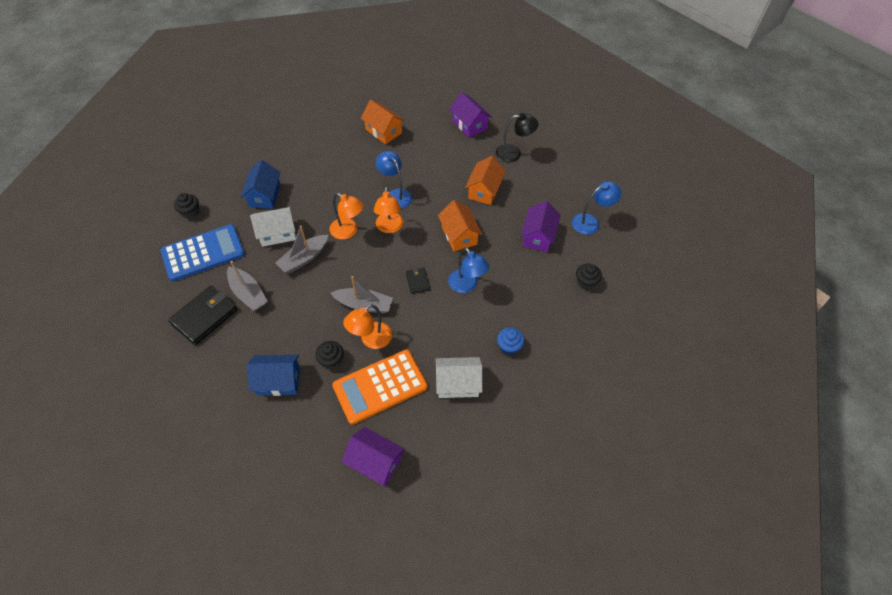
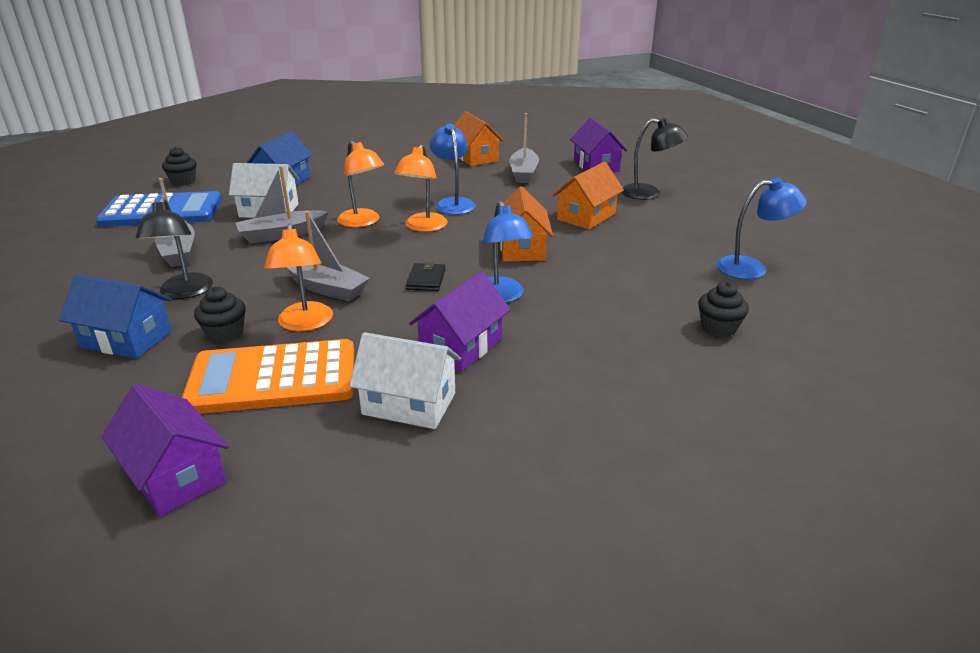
camera: 20 degrees right, 25 degrees down
(205, 316) = (101, 260): black wallet -> none
(282, 332) = (184, 292): none -> black lamp
(371, 340) = (305, 324): orange lamp -> orange lamp turned 75 degrees counterclockwise
(425, 145) = (523, 173): none -> grey boat
(509, 346) = (534, 377): blue cupcake -> none
(538, 236) = (652, 268): purple house -> purple house (461, 346)

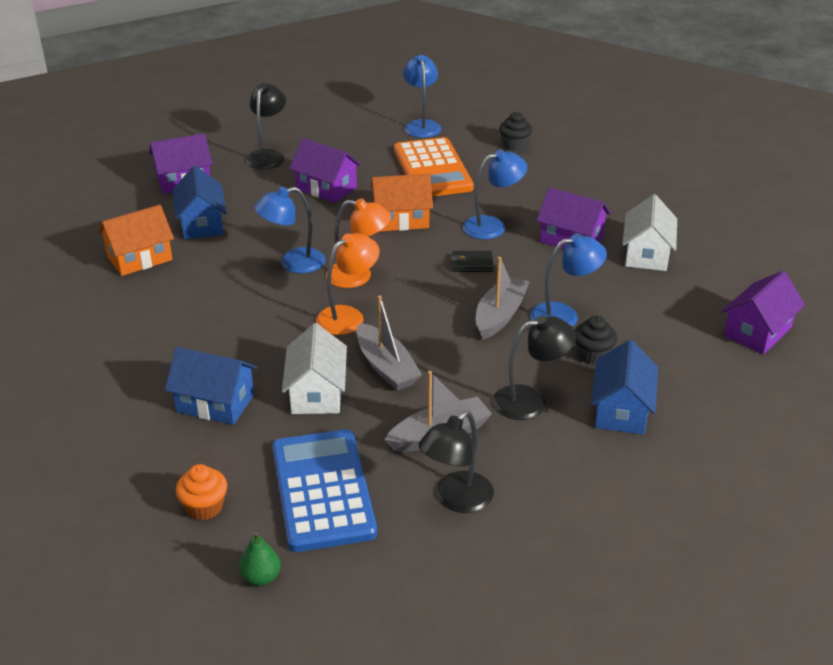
camera: 95 degrees left, 5 degrees up
(101, 253) = (456, 500): none -> black lamp
(106, 195) = (261, 577): none -> green pear
(183, 181) = (204, 507): black cupcake -> orange cupcake
(273, 378) = (643, 315): orange calculator -> orange calculator (432, 169)
(305, 324) = (564, 315): orange lamp -> blue lamp
(523, 173) = (202, 224): grey boat -> blue house
(586, 216) = (326, 188): orange house -> purple house

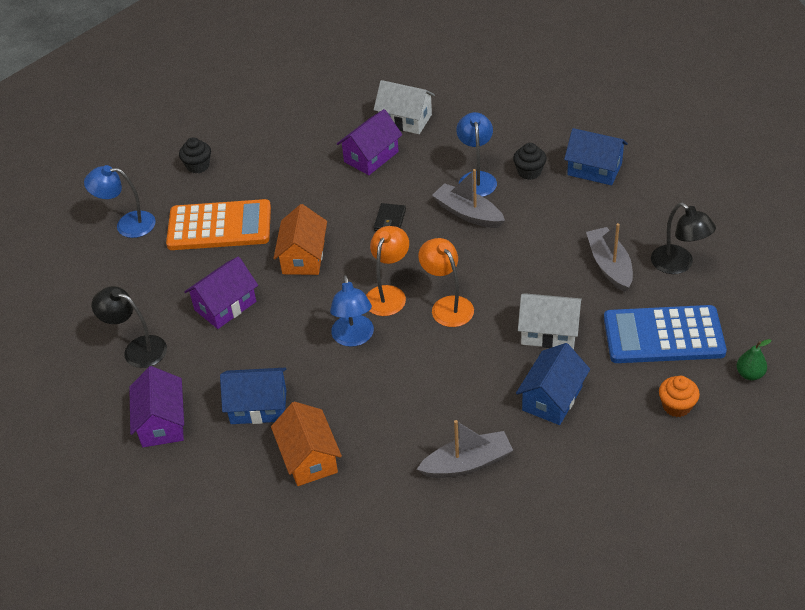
camera: 75 degrees left, 10 degrees up
(386, 367) = (523, 287): grey boat -> grey boat (467, 463)
(492, 226) = (334, 200): blue lamp -> none
(530, 401) = (577, 212): black lamp -> none
(757, 332) = (518, 87): purple house -> none

